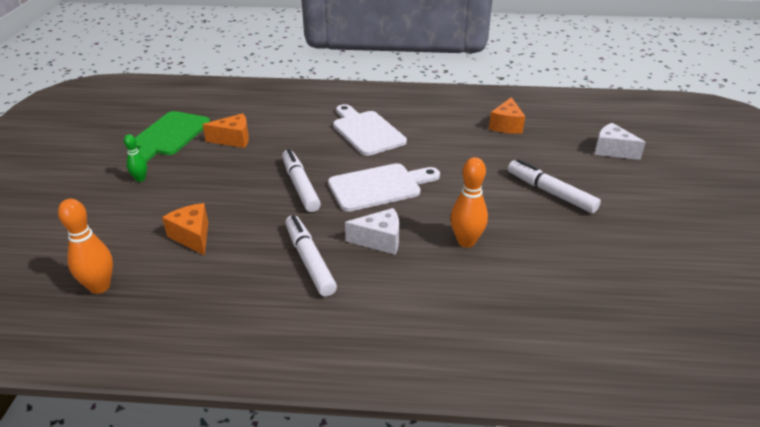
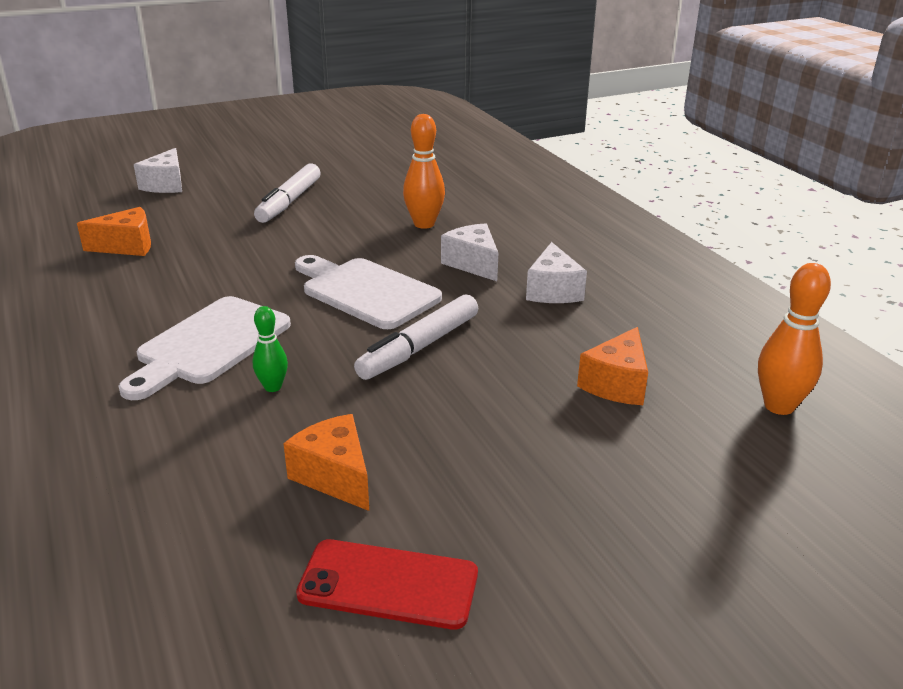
camera: 120 degrees left, 5 degrees down
(140, 179) = (562, 521): green bowling pin -> green bowling pin (273, 387)
(168, 136) = (388, 584): green cutting board -> red phone
(309, 260) = (553, 291): white marker -> white cheese

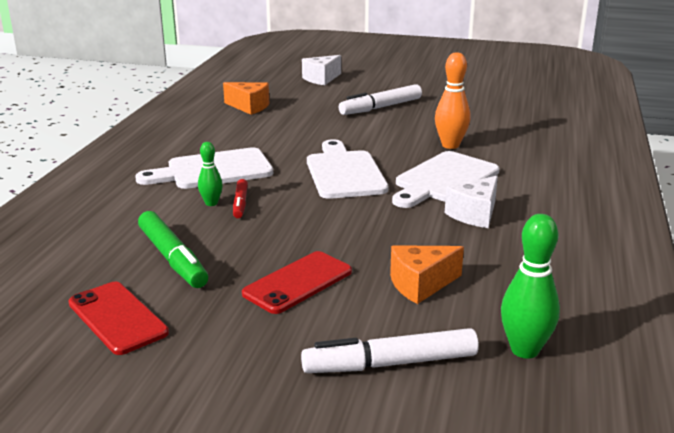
camera: 40 degrees right, 5 degrees down
(308, 373) = (240, 203): none -> red marker
(335, 476) = (172, 258): orange cheese -> green marker
(419, 347) = (325, 214): white marker -> white marker (390, 364)
(473, 264) = (444, 179): white cheese -> white cutting board
(511, 437) = (298, 283): none -> red phone
(779, 406) = (524, 350): orange bowling pin -> green bowling pin

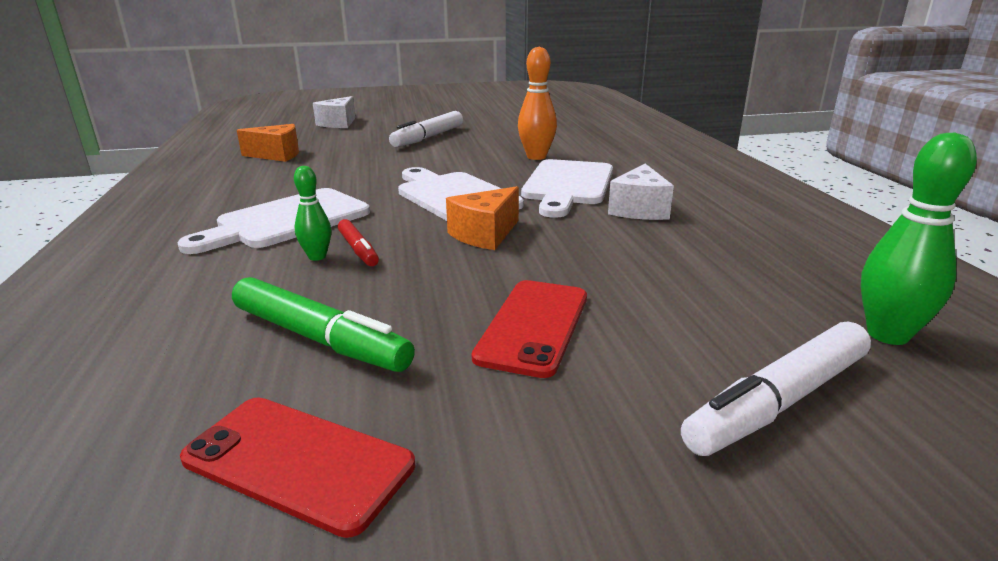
camera: 25 degrees left, 0 degrees up
(420, 285) = (680, 291): orange cheese -> orange cheese (485, 234)

